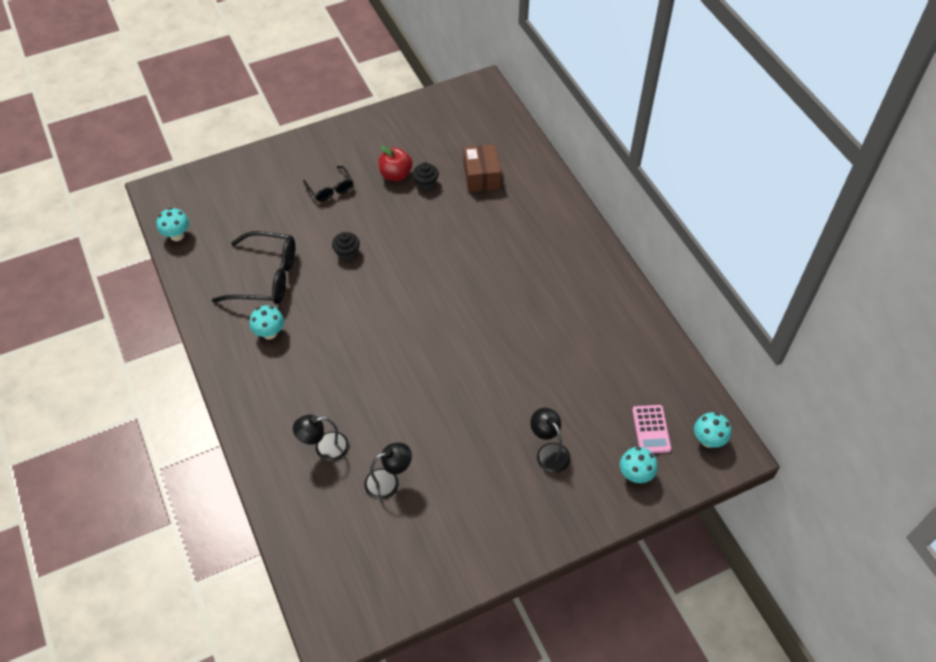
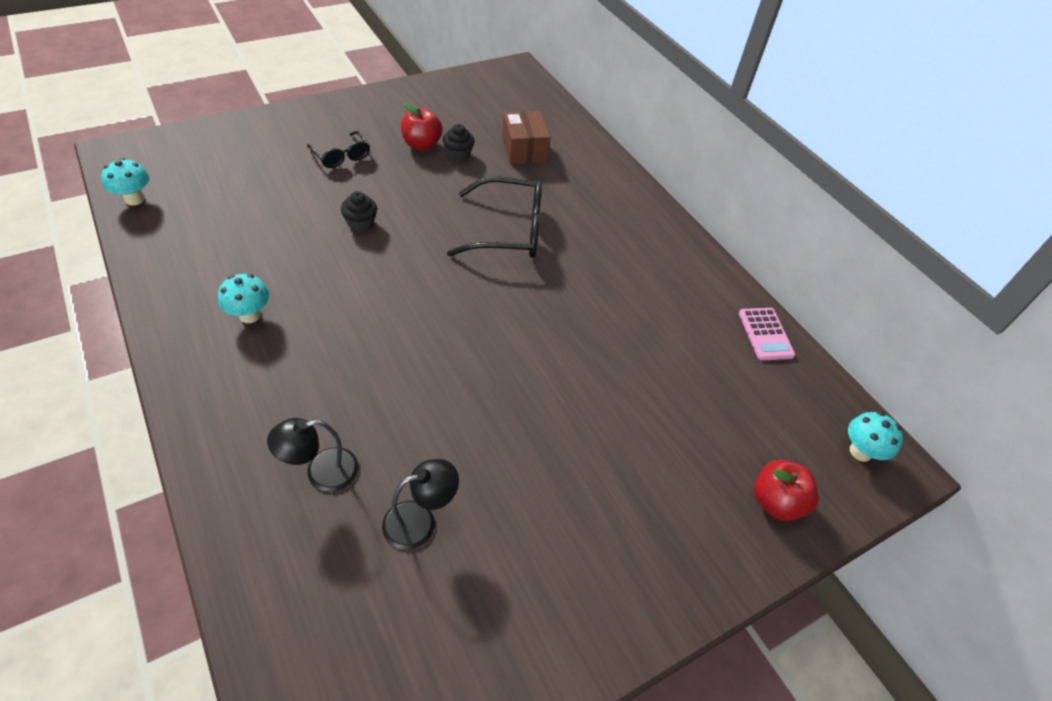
camera: 10 degrees left, 5 degrees down
(266, 277) = (251, 248): black glasses -> black glasses (509, 230)
(549, 452) = (650, 472): black lamp -> none
(635, 475) = (776, 502): turquoise mushroom -> red apple
(651, 429) = (782, 438): pink calculator -> pink calculator (765, 334)

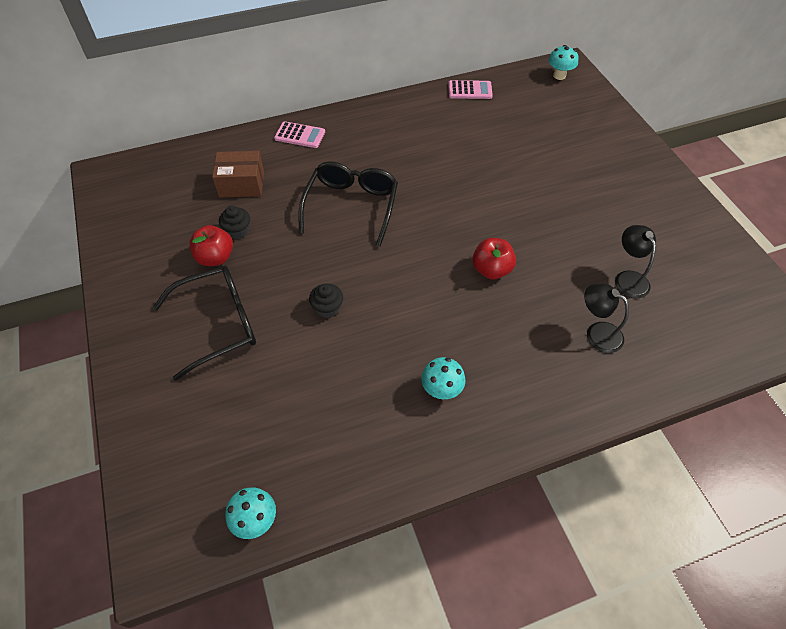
camera: 75 degrees left, 5 degrees up
(321, 472) = (597, 333): black lamp -> black lamp turned 135 degrees clockwise
(341, 156) = (219, 324): black glasses -> black glasses, size x1.80
(612, 182) = (300, 135): none -> pink calculator
(776, 502) = (596, 116): red apple -> red apple (491, 270)

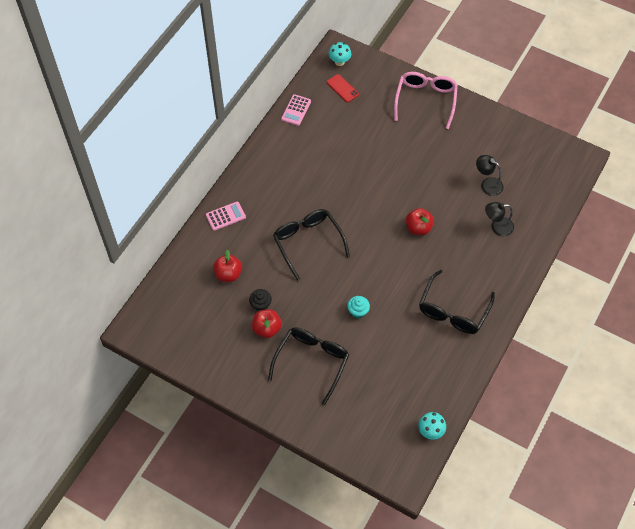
camera: 40 degrees left, 5 degrees up
(241, 184) = (228, 274): brown box -> red apple
(327, 308) = (358, 311): black cupcake -> turquoise cupcake
(441, 390) = (453, 311): turquoise mushroom -> black glasses
(470, 90) = (296, 110): pink calculator -> pink calculator turned 150 degrees clockwise
(539, 97) = (342, 88): none -> red phone
(626, 154) = (425, 100): none -> pink glasses

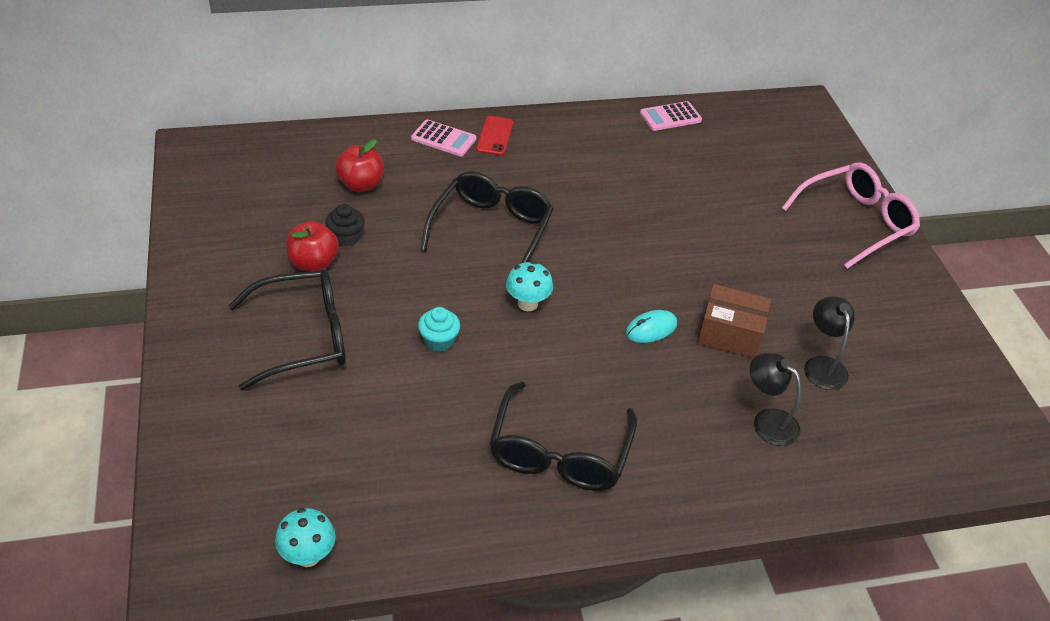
camera: 45 degrees right, 15 degrees down
(339, 62) = (790, 116): turquoise mushroom -> turquoise mushroom (527, 303)
(342, 88) = (758, 138): red phone -> red phone (495, 136)
(418, 228) = (651, 329): red apple -> turquoise mouse
(445, 202) = (730, 334): none -> brown box
(453, 311) = (559, 453): black glasses -> black glasses turned 60 degrees counterclockwise

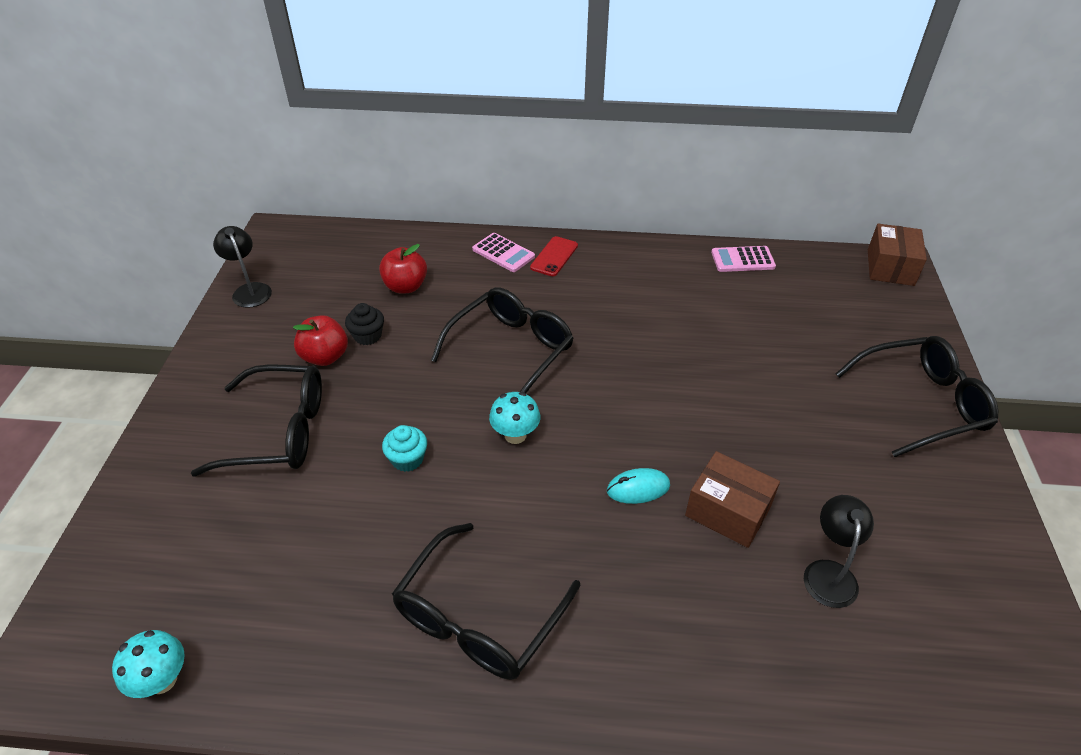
camera: 20 degrees right, 0 degrees up
(767, 421) = (738, 631): black lamp -> black lamp (250, 290)
(799, 108) = (890, 267): none -> brown box
(856, 222) = (921, 403): pink glasses -> black glasses

